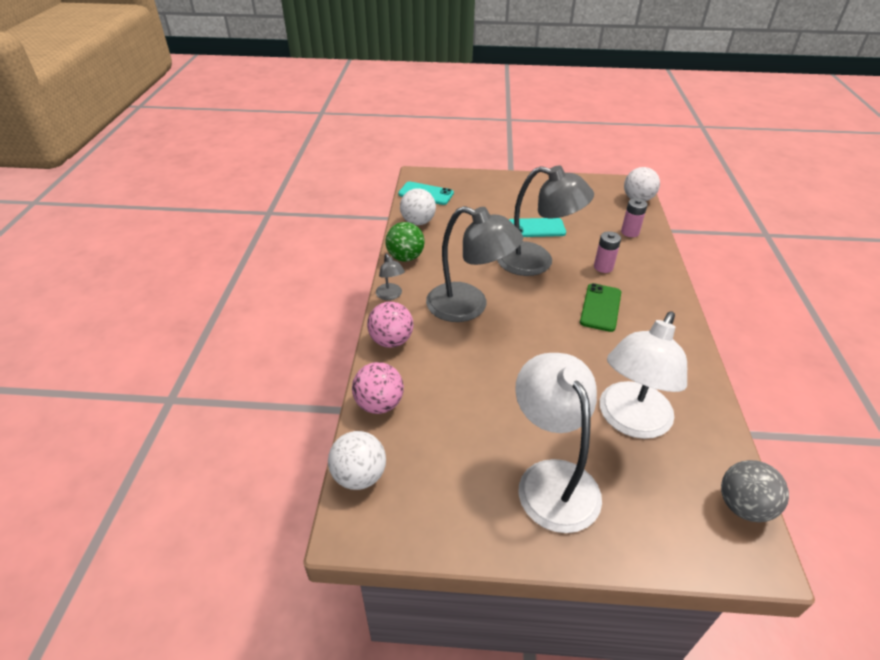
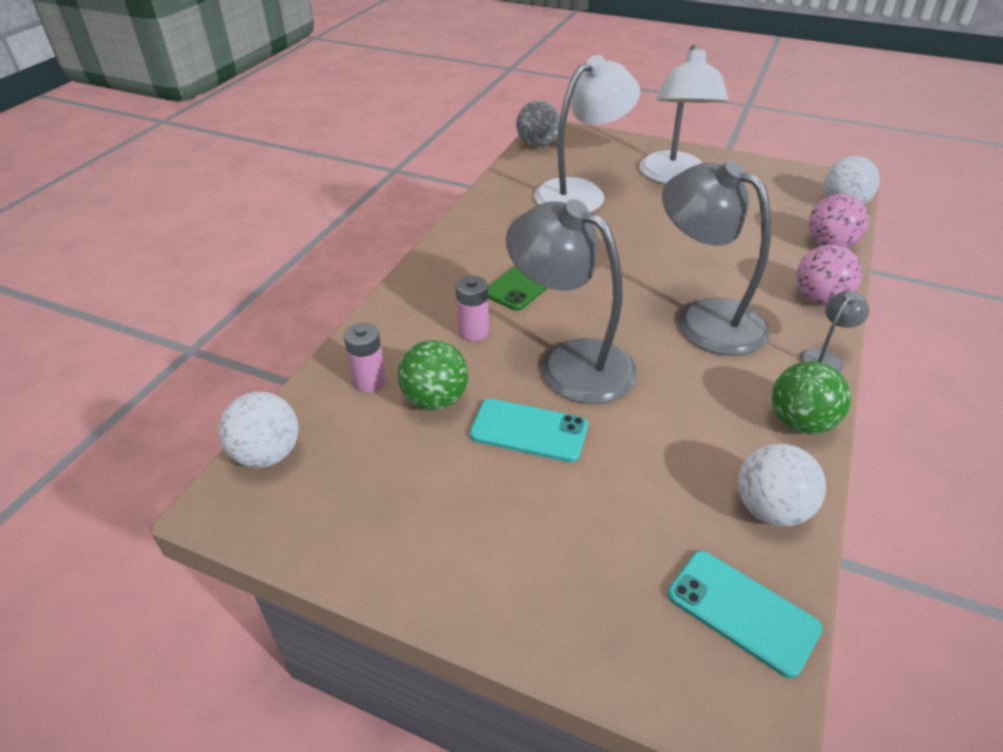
camera: 160 degrees left, 0 degrees up
(390, 295) = (824, 358): grey lamp -> grey lamp turned 45 degrees clockwise
(590, 231) = (435, 400): none -> green ball

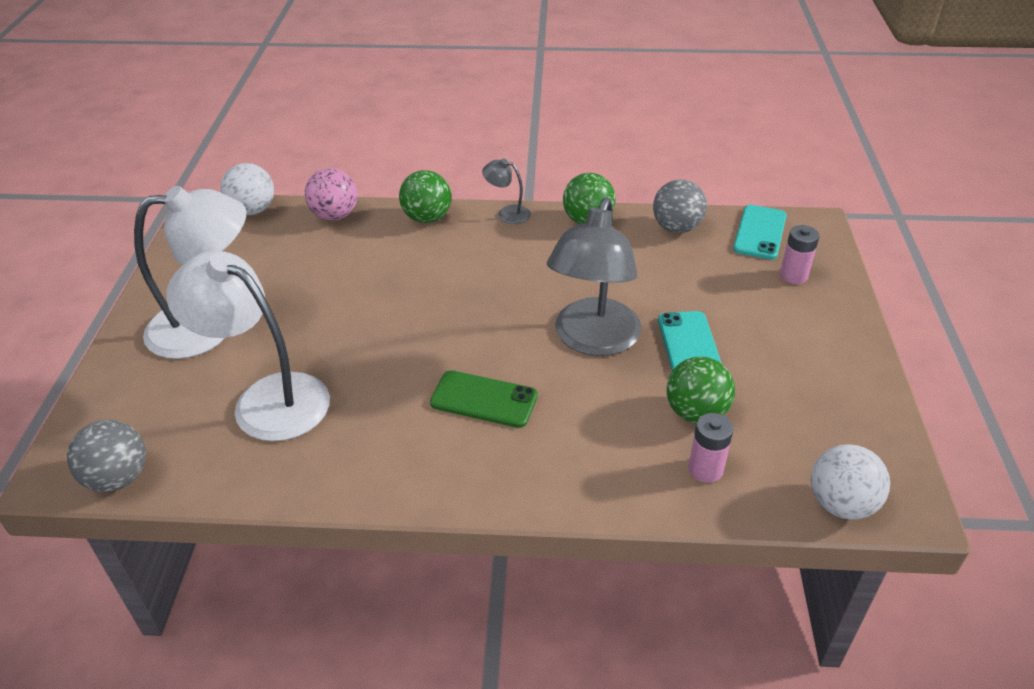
camera: 110 degrees left, 0 degrees up
(473, 331) = (588, 416): pink battery -> pink battery (793, 275)
(705, 318) = (486, 273): grey lamp -> none
(770, 509) = (676, 228): white ball -> grey ball
(819, 299) = (427, 218): pink ball -> green ball

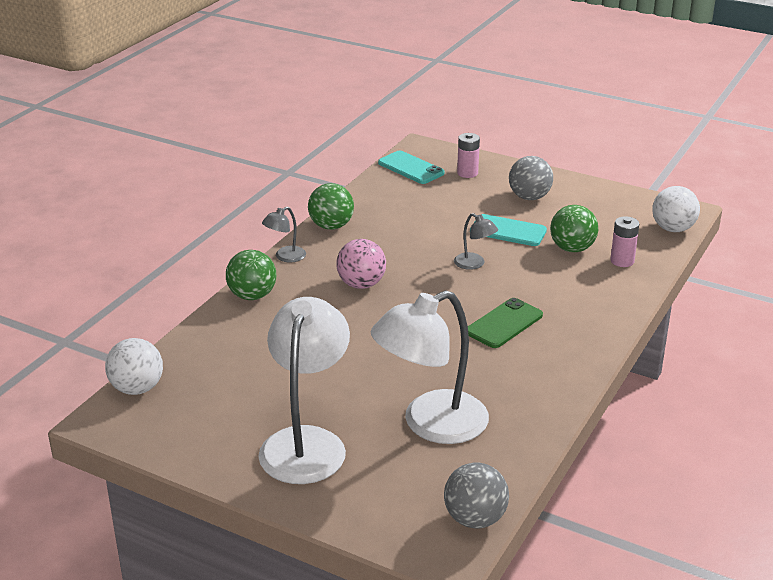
camera: 65 degrees left, 10 degrees down
(335, 216) = (198, 342): pink ball -> pink ball (361, 284)
(593, 340) = (474, 264): grey lamp -> grey lamp, size x0.44
(676, 228) = (375, 195): grey ball -> grey ball (529, 197)

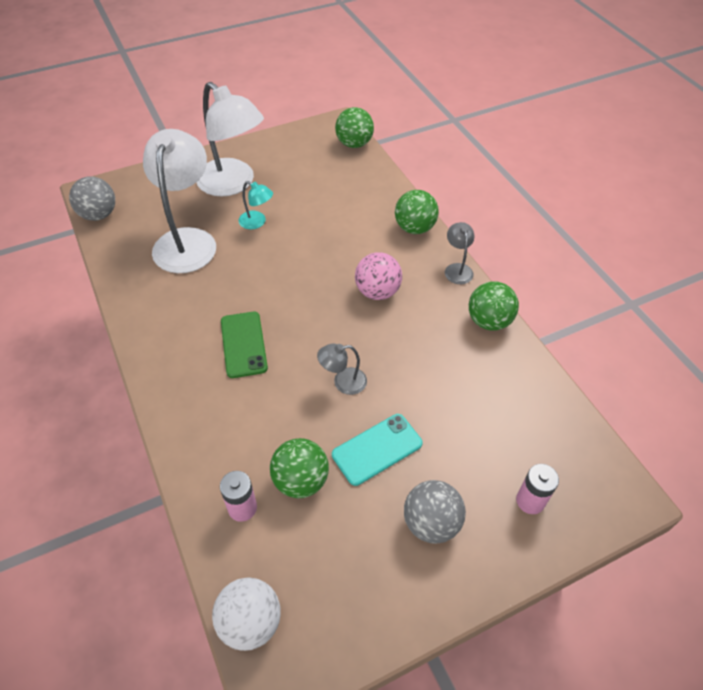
camera: 125 degrees right, 20 degrees up
(137, 388) = (354, 144): white ball -> green ball
(350, 392) = (257, 222): none -> turquoise lamp
(411, 168) = (576, 452): turquoise phone -> none

